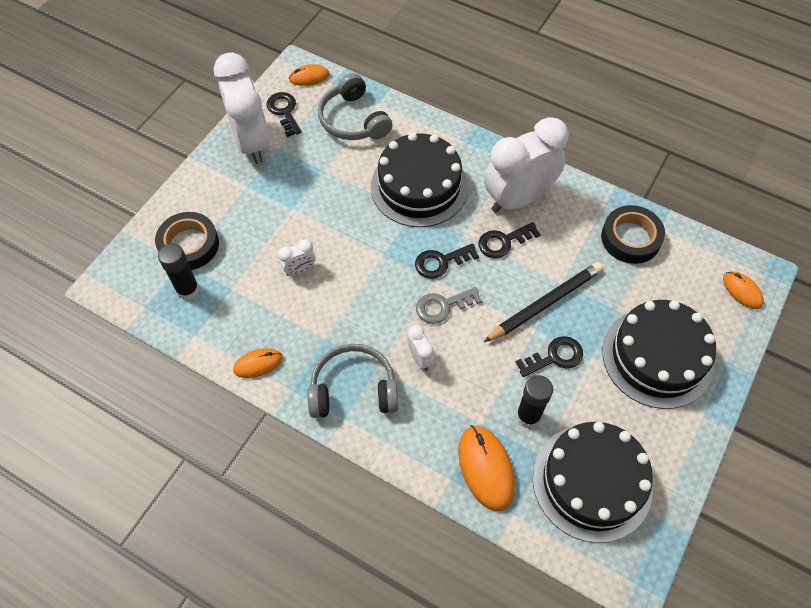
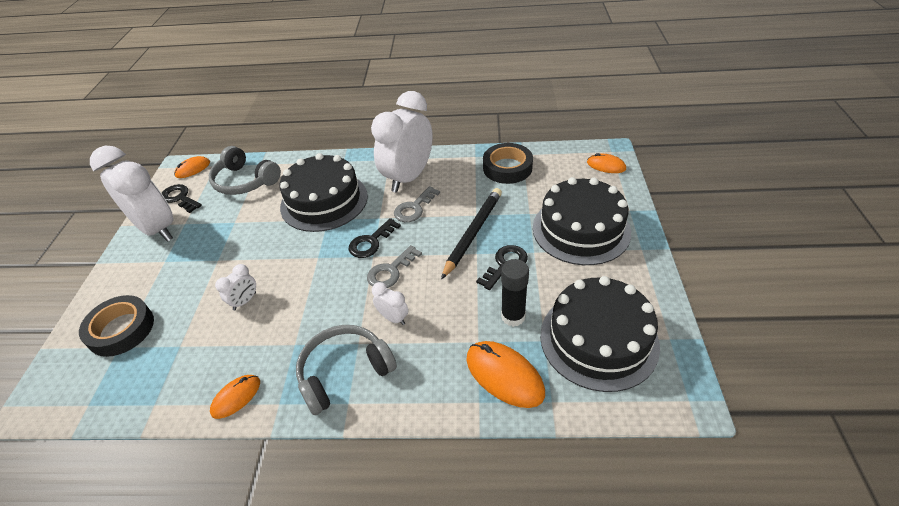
camera: 25 degrees left, 15 degrees down
(188, 290) = (133, 367): black glue stick -> none
(503, 242) = (414, 208): black key -> grey key

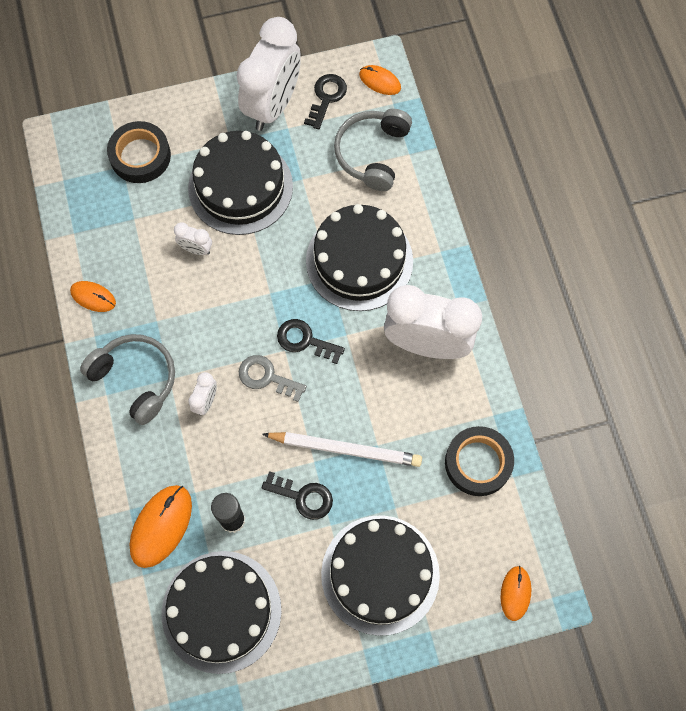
camera: 70 degrees right, 25 degrees up
(211, 261) = (240, 187): none -> black cake
(414, 208) = (372, 369): grey key -> none
(473, 233) = (345, 450): black pencil -> white pencil

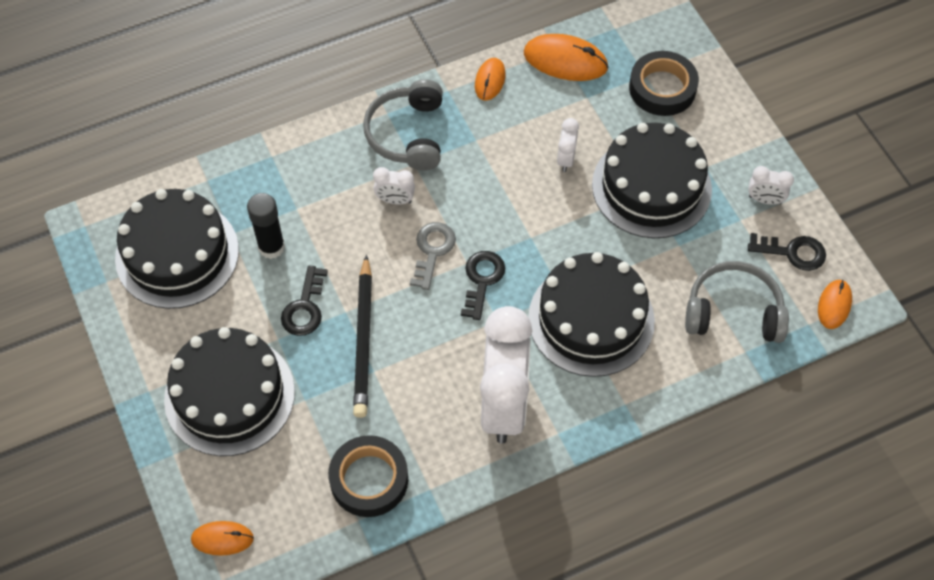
camera: 80 degrees right, 10 degrees down
(135, 379) = (408, 134): grey headphones -> grey headphones turned 150 degrees clockwise
(161, 526) = (257, 186): orange mouse -> orange mouse (565, 60)
(272, 105) = (765, 200): white clock -> white clock, size x0.42
(345, 450) = (363, 340): white pencil -> black pencil

